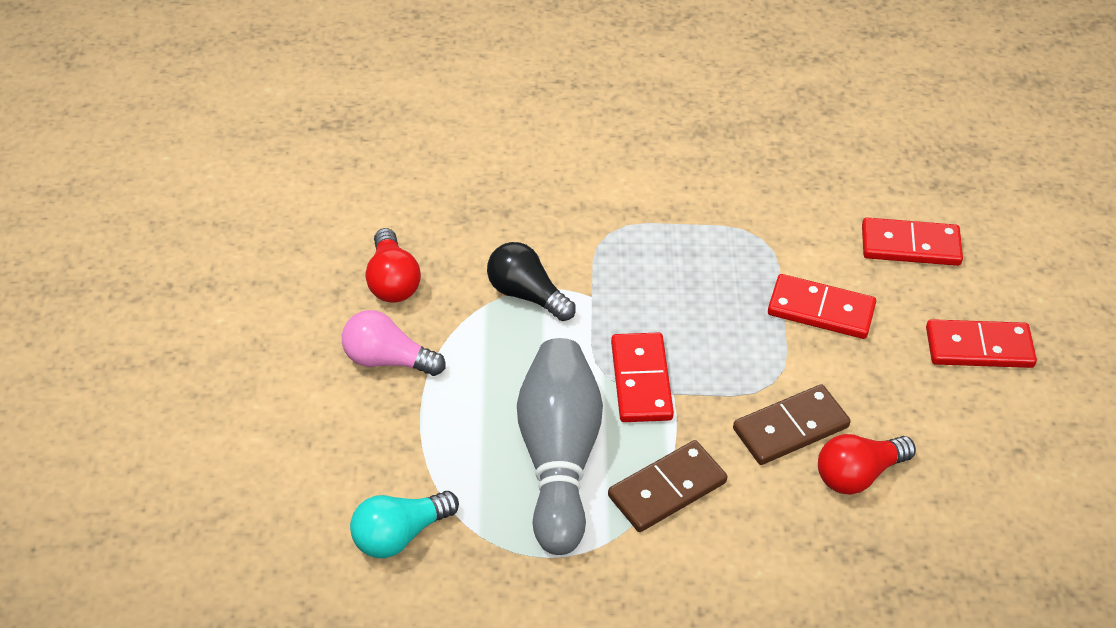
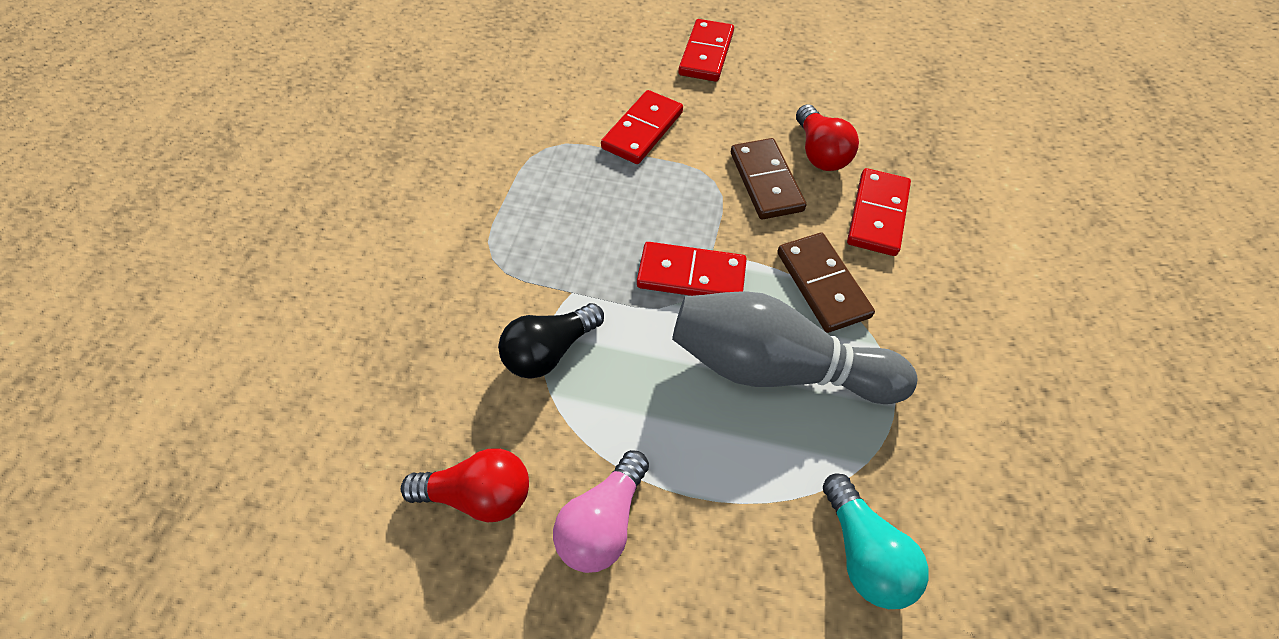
camera: 75 degrees left, 10 degrees up
(910, 246) = (591, 61): red domino -> red domino (877, 215)

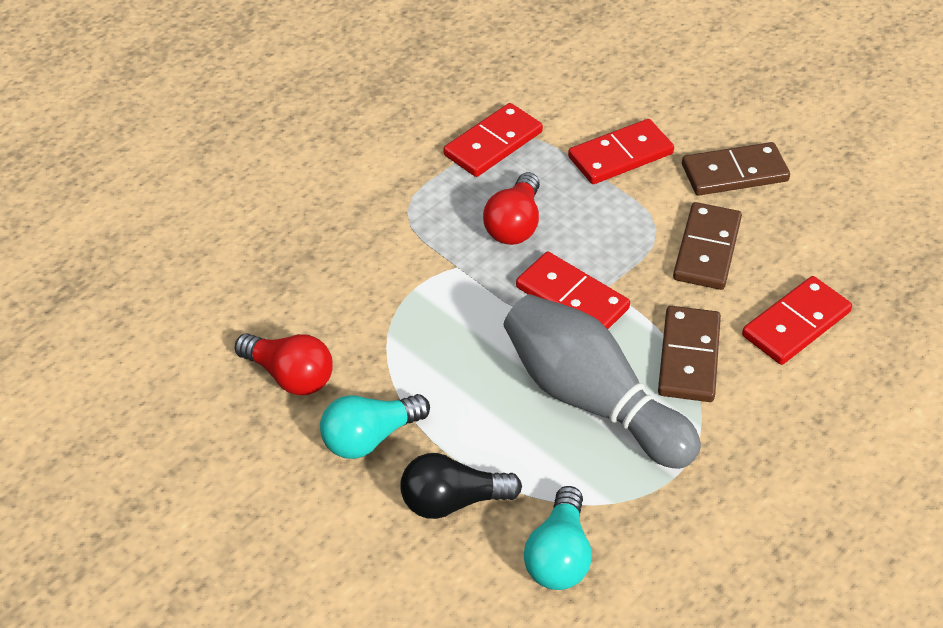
camera: 30 degrees right, 10 degrees down
(550, 350) = (408, 303): black light bulb -> black light bulb (452, 501)
(603, 521) = (370, 437): pink light bulb -> turquoise light bulb
(706, 54) = (743, 106): red domino -> red domino (493, 144)
(739, 109) = (734, 173): none -> brown domino
(819, 152) = (784, 245): red light bulb -> red light bulb (514, 224)

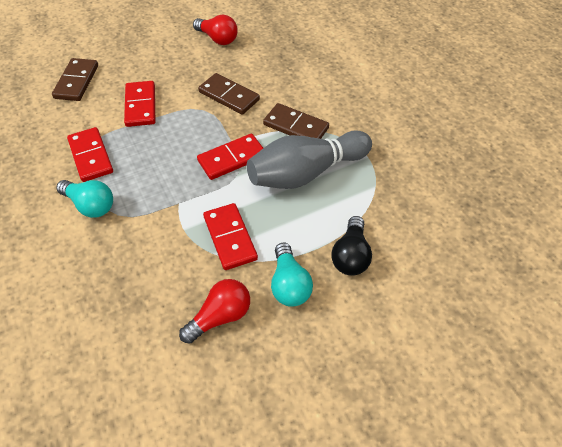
camera: 70 degrees left, 5 degrees up
(514, 224) = (162, 166): red light bulb -> red light bulb (217, 39)
(559, 555) = (401, 218): turquoise light bulb -> turquoise light bulb (90, 205)
(734, 173) = (184, 68): brown domino -> brown domino (77, 82)
(796, 324) = (294, 82): red domino -> red domino (230, 238)

